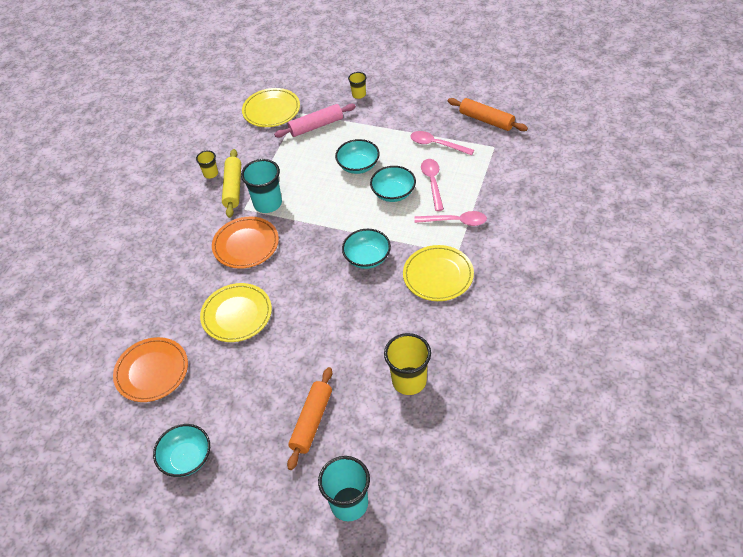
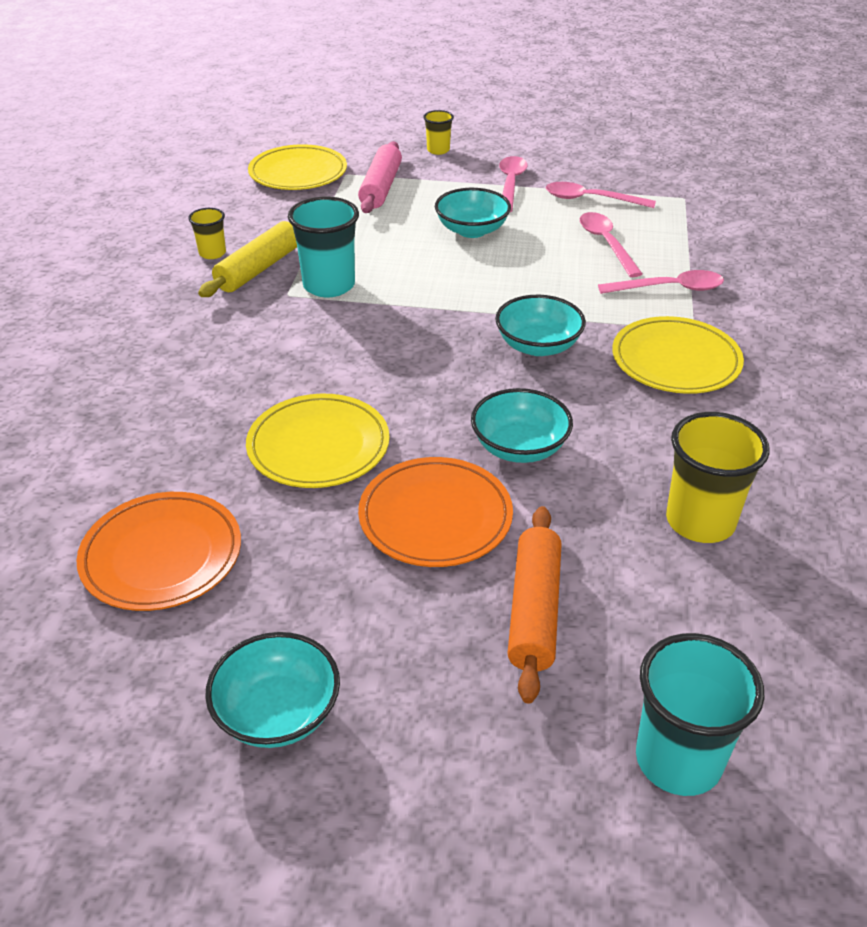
camera: 15 degrees left, 10 degrees down
(233, 188) = (259, 269): yellow rolling pin -> yellow rolling pin turned 45 degrees clockwise
(246, 245) = (305, 343): orange plate -> orange plate (435, 517)
(316, 126) = (381, 188): pink rolling pin -> pink rolling pin turned 45 degrees counterclockwise
(393, 128) = (510, 184): none -> pink spoon
(393, 193) = (546, 260): turquoise bowl -> turquoise bowl (519, 447)
(486, 120) = (655, 169): orange rolling pin -> none

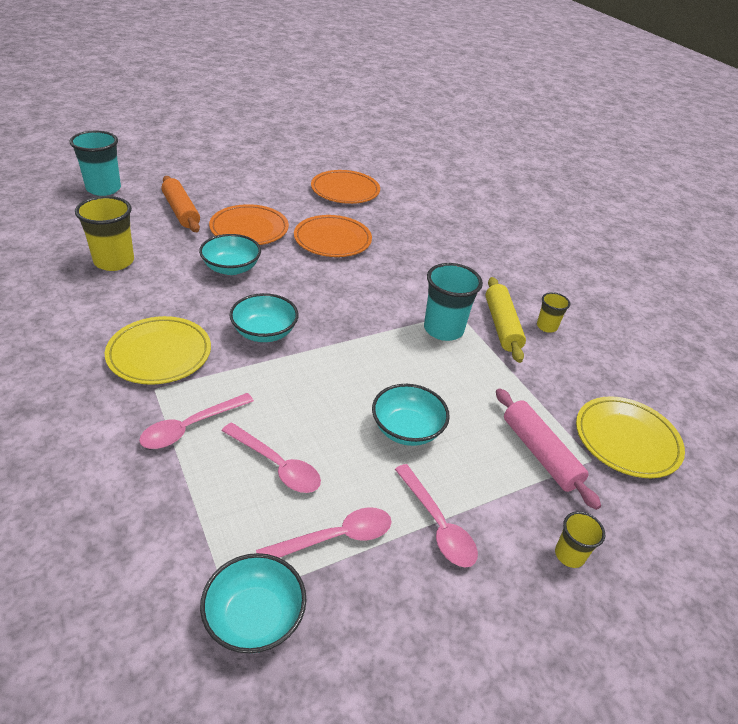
camera: 140 degrees right, 0 degrees up
(277, 712) = (254, 169): turquoise bowl -> turquoise bowl (255, 617)
(318, 446) = (332, 240): yellow plate -> orange plate

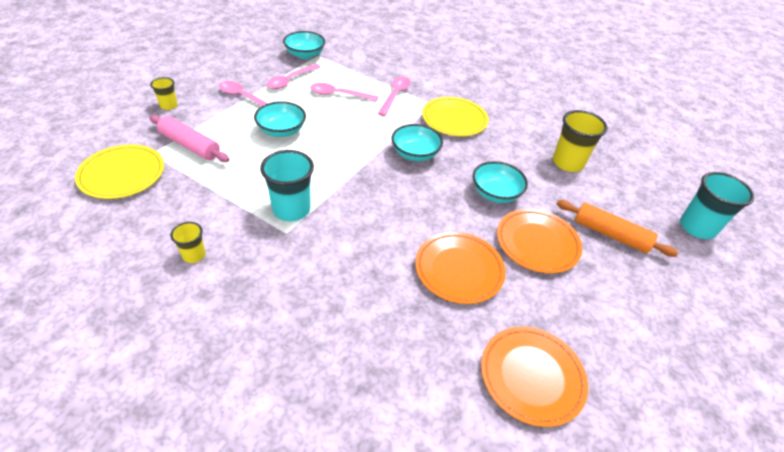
camera: 150 degrees right, 5 degrees up
(502, 326) = (240, 236): yellow rolling pin -> none

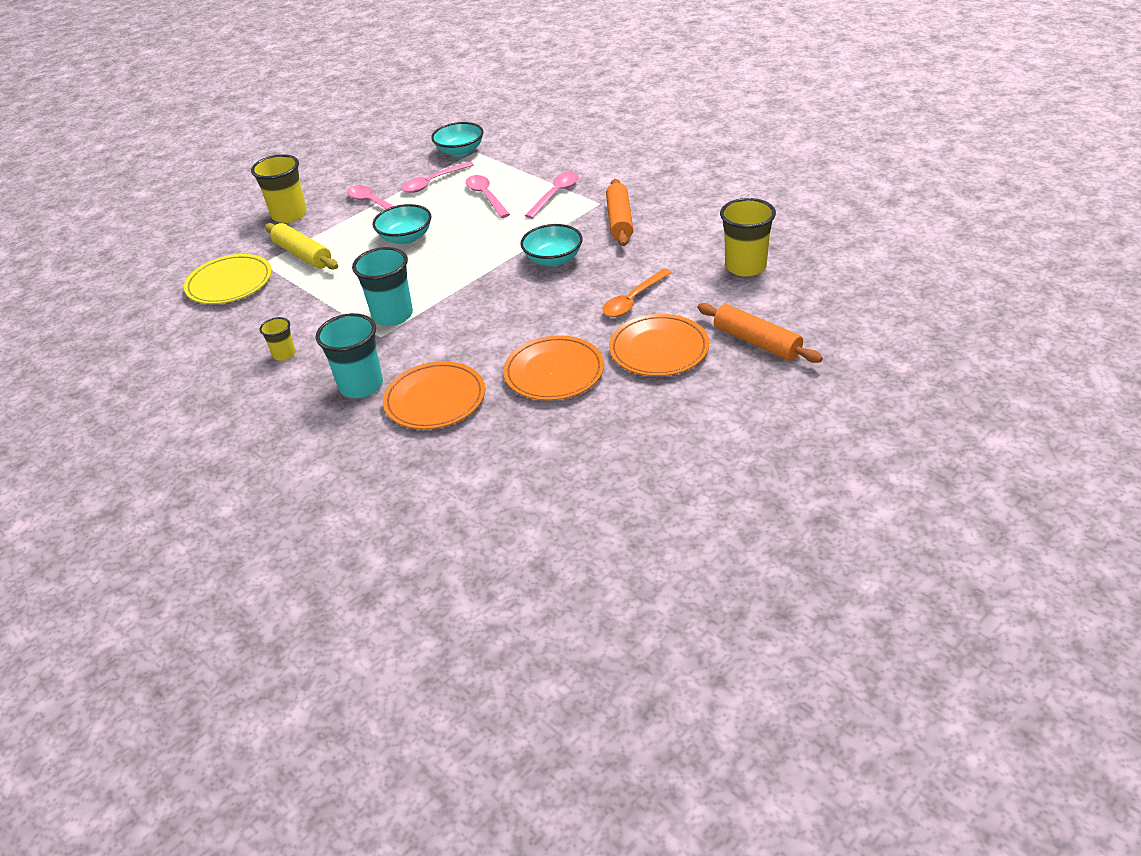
camera: 20 degrees right, 5 degrees down
(169, 105) = (289, 215): yellow cup -> yellow cup, size x1.85
(190, 145) = (303, 255): pink rolling pin -> yellow rolling pin
(339, 95) = (486, 196): pink spoon -> pink spoon turned 45 degrees clockwise
(454, 119) = (620, 220): yellow plate -> orange rolling pin
(495, 193) = (633, 300): turquoise bowl -> orange spoon
(531, 376) = (589, 464): orange plate -> orange plate (435, 400)
(697, 227) = (880, 336): turquoise cup -> turquoise cup (361, 386)

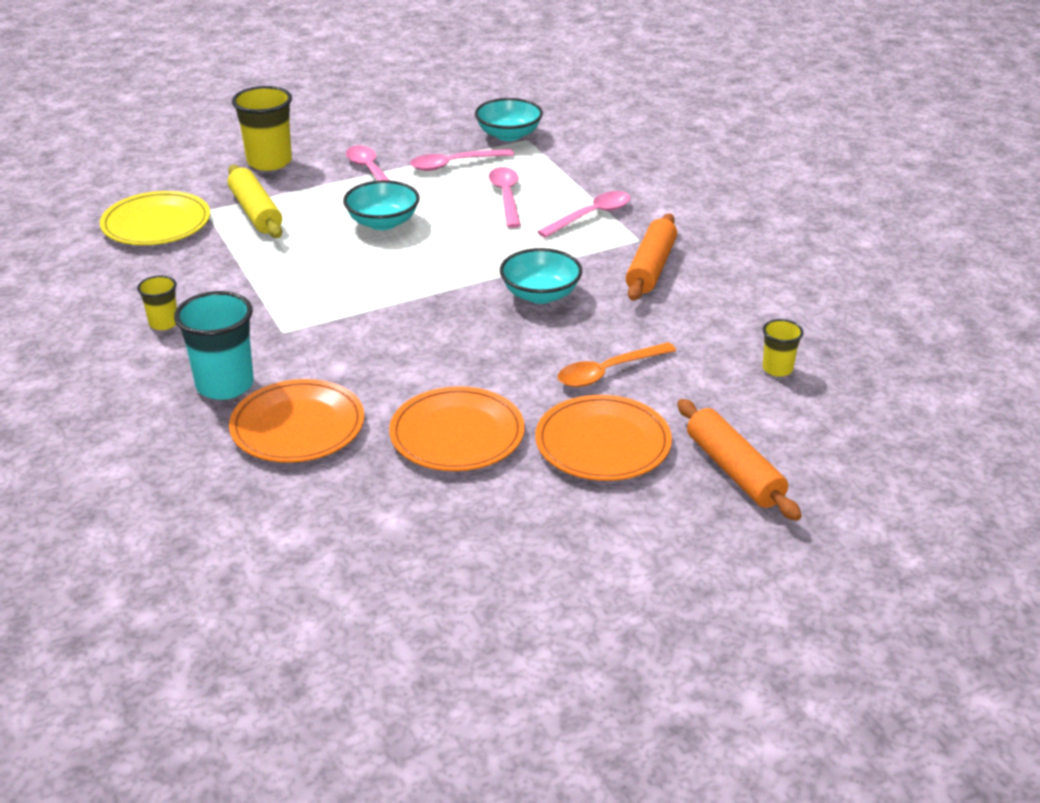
camera: 15 degrees right, 5 degrees down
(392, 315) = (311, 311): turquoise cup -> none
(745, 267) = (777, 369): yellow cup -> yellow cup, size x0.54

